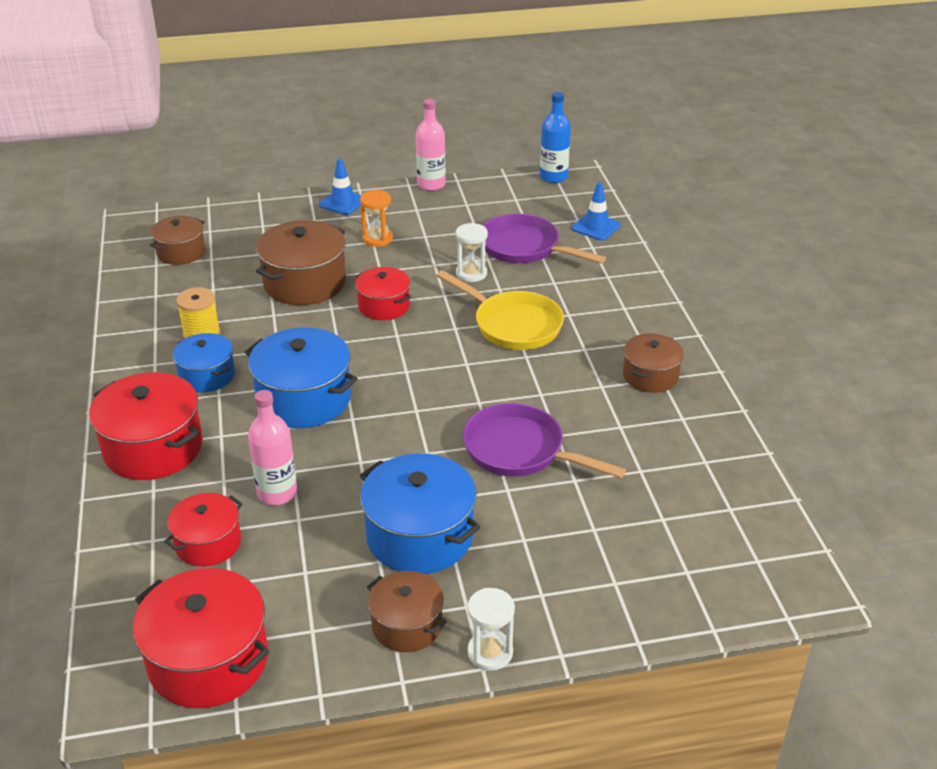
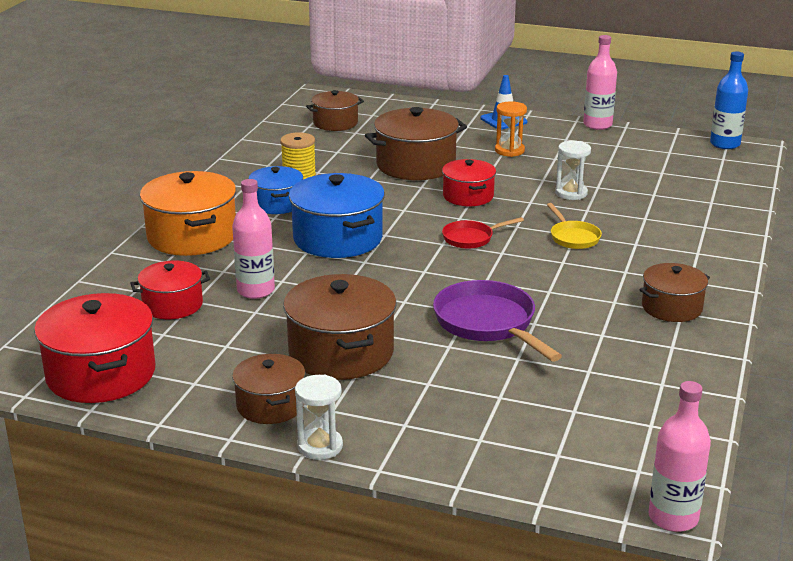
camera: 30 degrees right, 10 degrees down
(153, 448) = (192, 236): red pot -> orange pot
(419, 536) = (341, 352): blue pot -> brown pot
(426, 356) = (471, 238): none -> red pan
(513, 325) = (573, 237): yellow pan -> yellow pan, size x0.56
(524, 248) = (641, 187): purple pan -> none
(596, 227) = (730, 189): blue traffic cone -> none
(817, 597) = (673, 518): none -> pink bottle

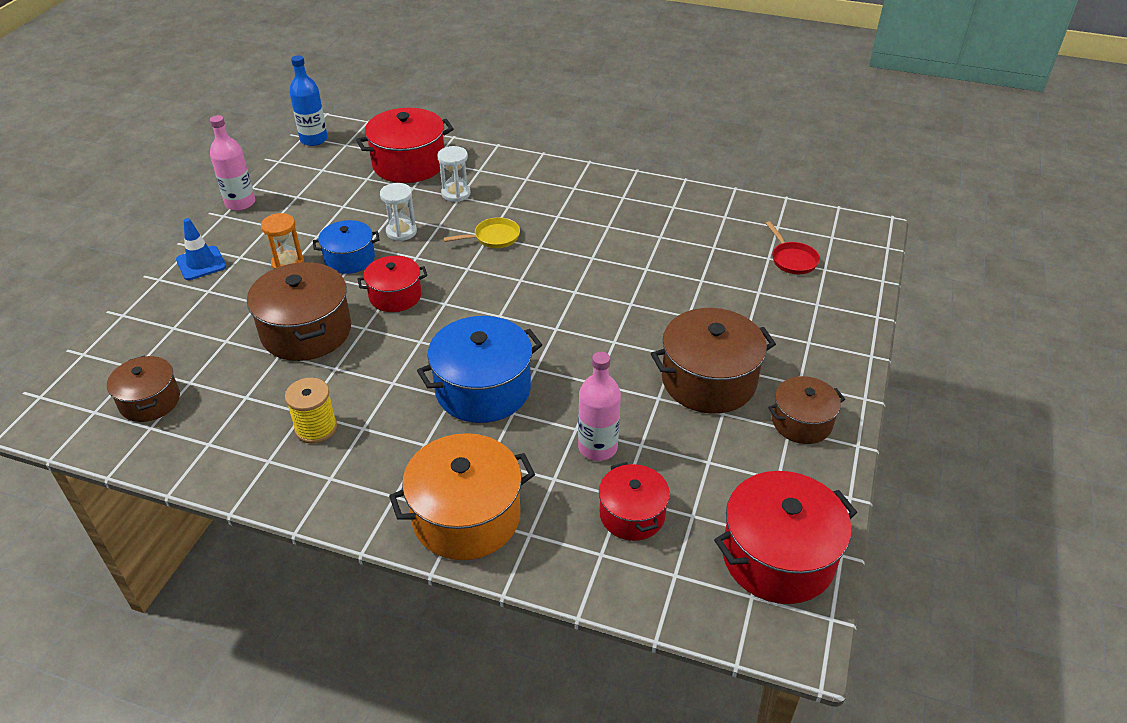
camera: 90 degrees left, 15 degrees up
(277, 203) = (387, 444): blue pot -> blue pot (349, 259)
(320, 446) = (851, 389): white hourglass -> white hourglass (456, 193)
(471, 238) = (490, 297): red pan -> red pan (792, 259)
(488, 323) = (649, 293): purple pan -> none
(671, 307) = (616, 200): brown pot -> none
(673, 518) = (876, 228): pink bottle -> none
(699, 190) = (409, 164): none -> red pot

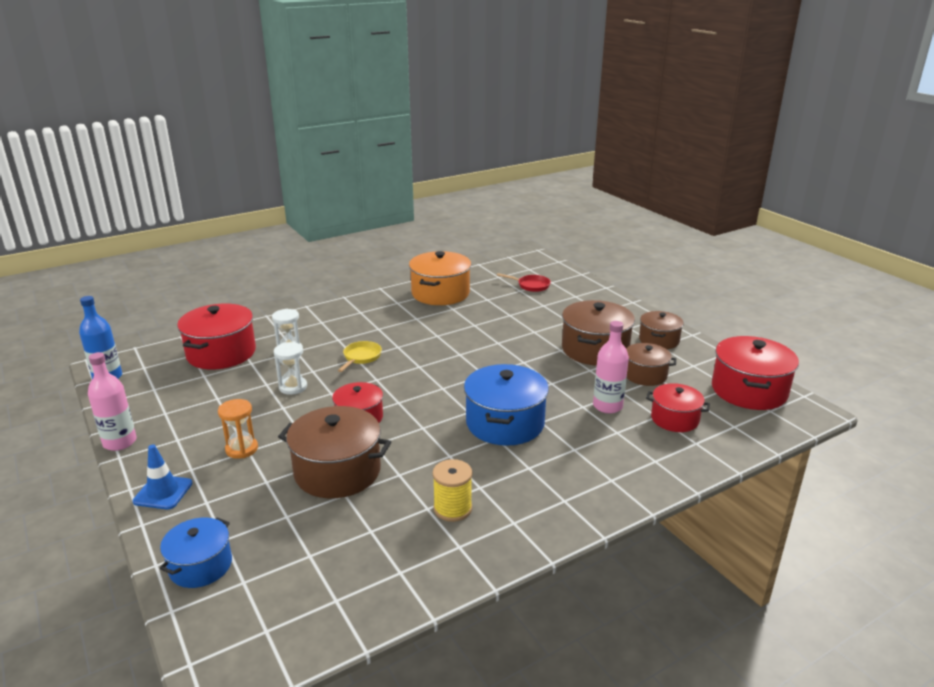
camera: 50 degrees left, 15 degrees down
(150, 401) = (301, 588): brown pot -> brown pot (645, 375)
(349, 259) = (285, 420): blue pot -> blue pot (200, 565)
(466, 516) = (615, 478): orange pot -> orange pot (440, 293)

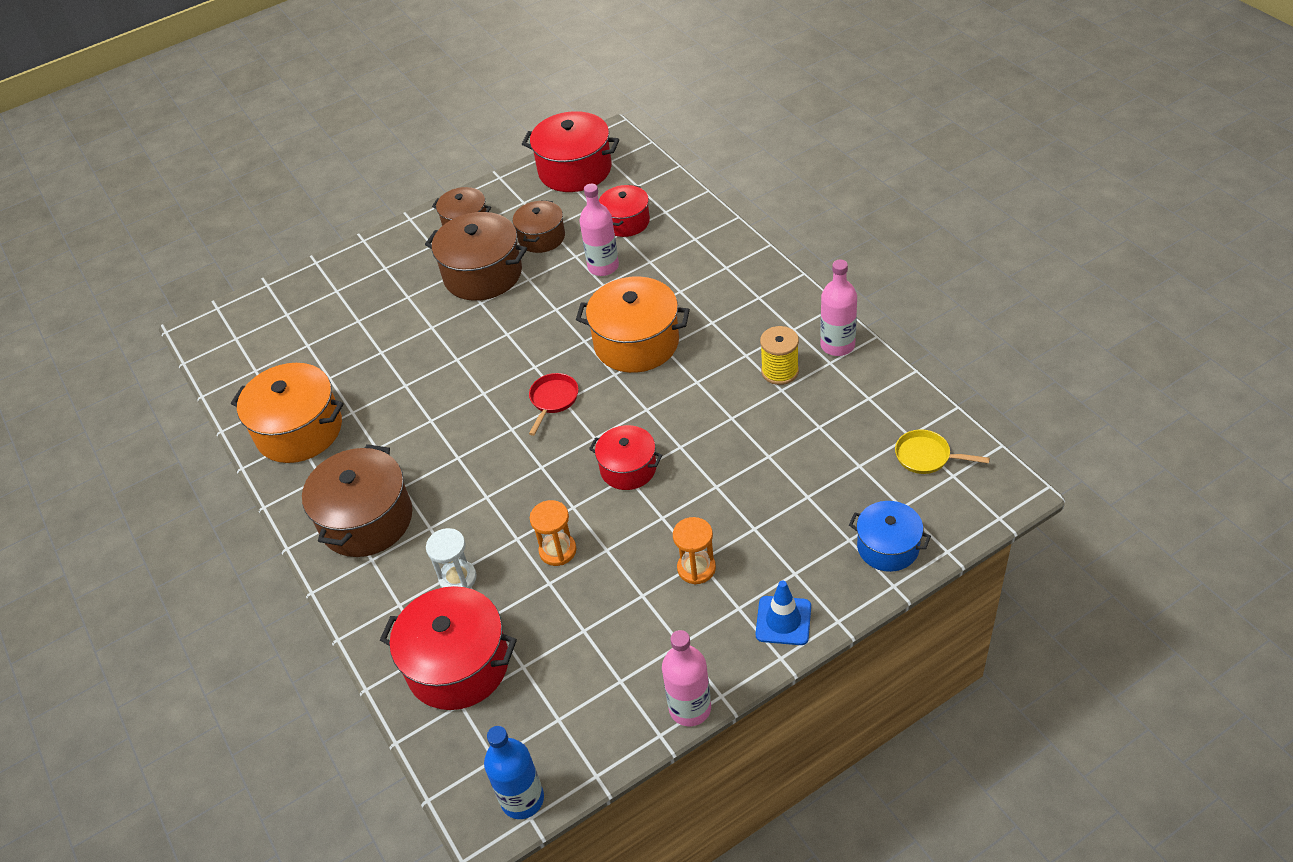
camera: 85 degrees left, 20 degrees up
(293, 387) = (557, 550): white hourglass -> orange hourglass
(337, 471) = (731, 469): brown pot -> brown pot (366, 520)
(361, 357) = (484, 492): yellow pan -> yellow pan (926, 456)
(484, 554) = (837, 345): none -> pink bottle
(505, 423) = (636, 343): blue pot -> orange pot
(531, 285) = (294, 334): red pan -> red pan (553, 400)

